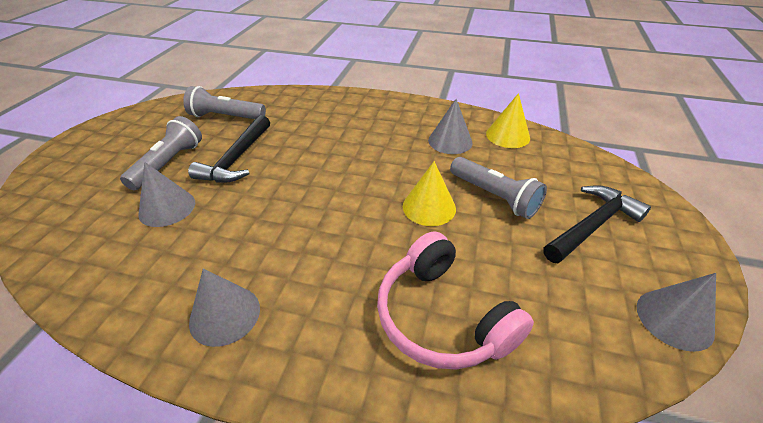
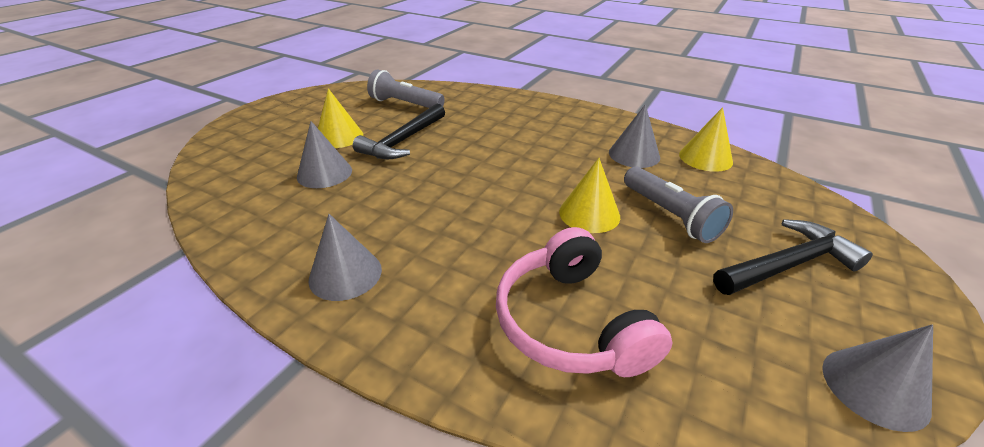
camera: 15 degrees right, 5 degrees down
(169, 163) = (339, 136): grey flashlight -> yellow cone

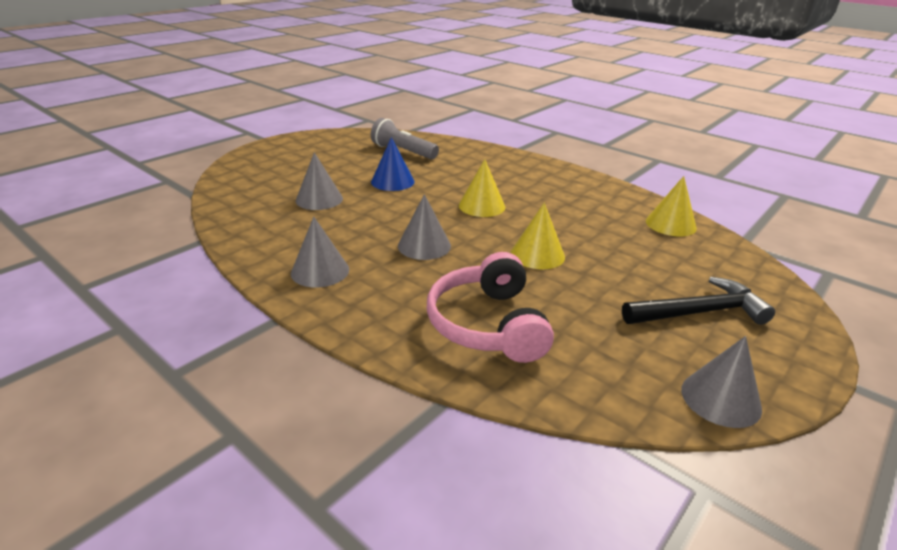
camera: 10 degrees right, 5 degrees down
(339, 136) = (337, 172): yellow cone -> yellow cone (481, 206)
(403, 141) = (392, 181): black hammer -> blue cone
(634, 154) = (601, 214): grey cone -> grey cone (424, 246)
(670, 215) = (611, 264): grey flashlight -> none

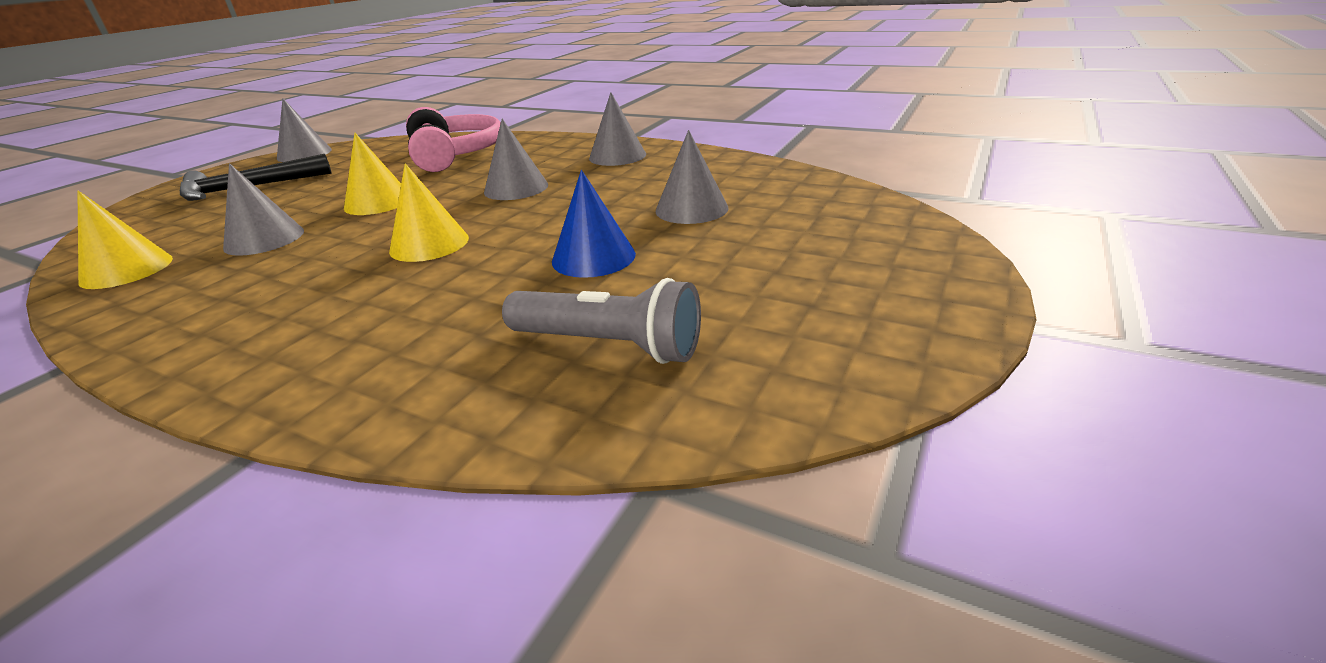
camera: 170 degrees right, 0 degrees up
(600, 232) = (264, 239): none -> grey cone

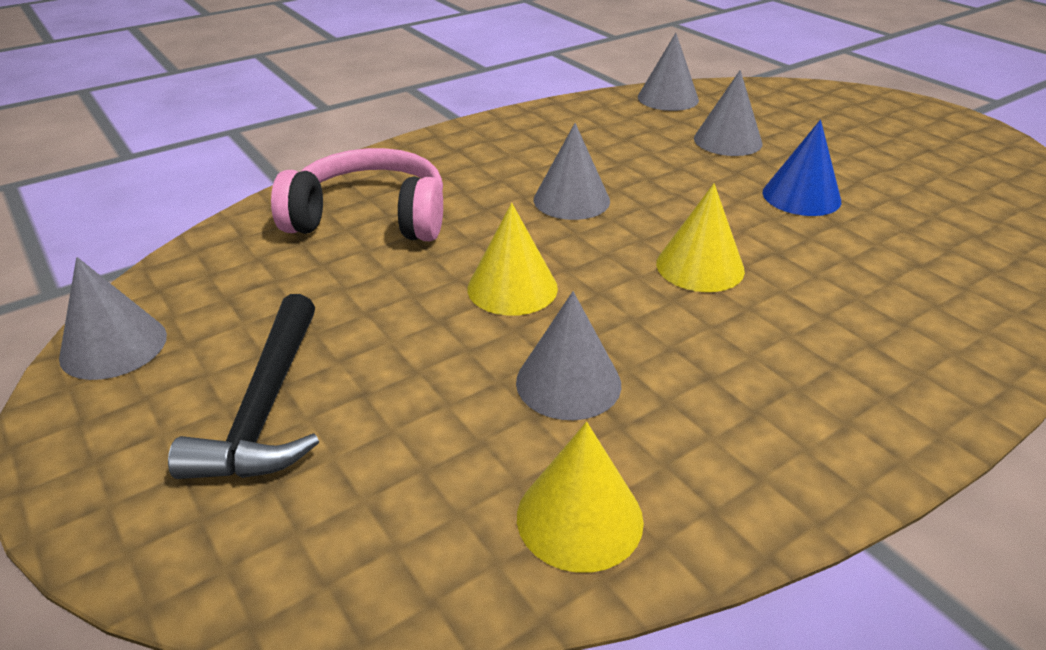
camera: 65 degrees left, 5 degrees up
(609, 345) = (959, 219): grey flashlight -> none
(617, 156) = (533, 136): grey cone -> grey cone (668, 98)

